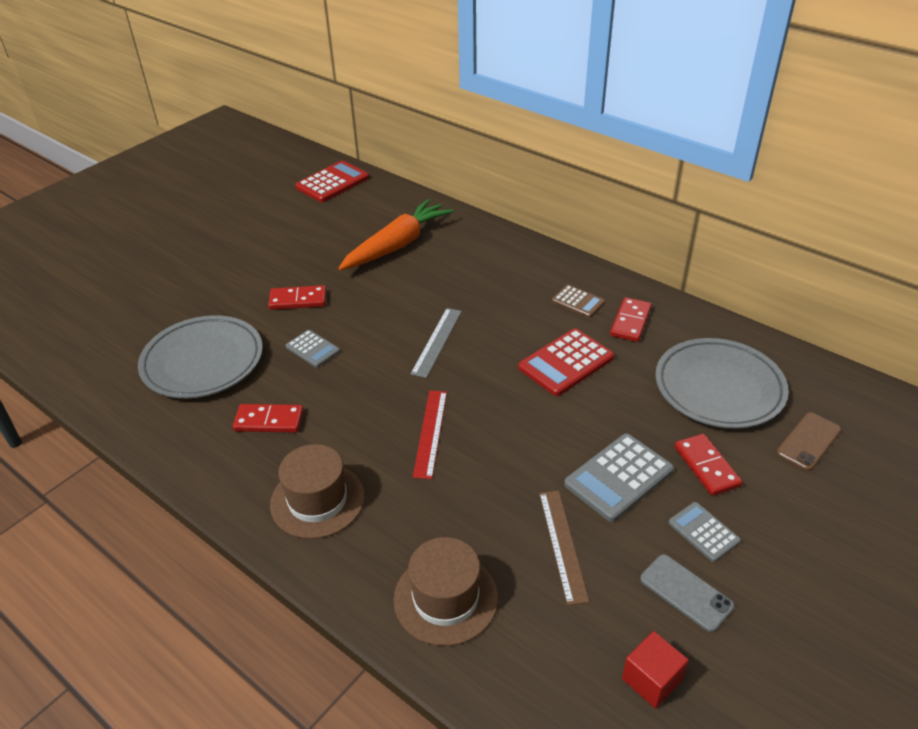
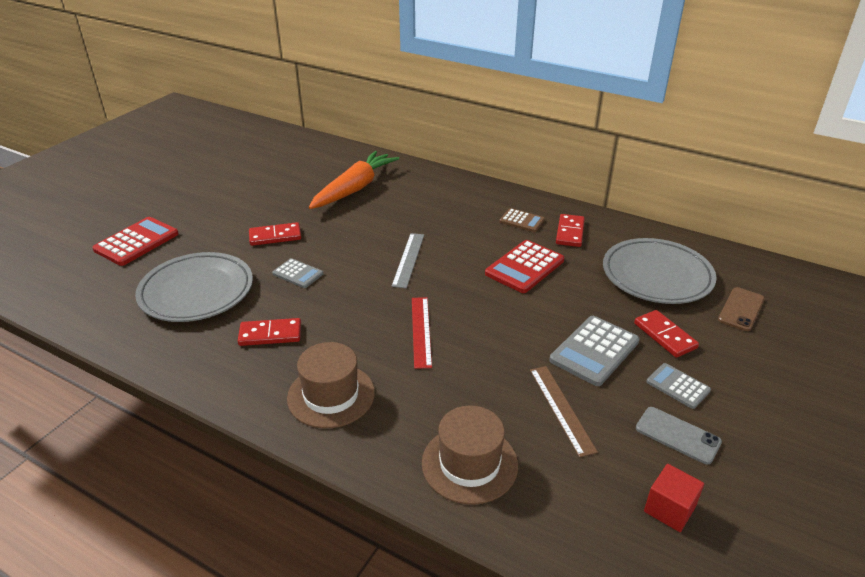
camera: 10 degrees left, 5 degrees down
(332, 183) = (285, 145): red calculator -> red calculator (136, 242)

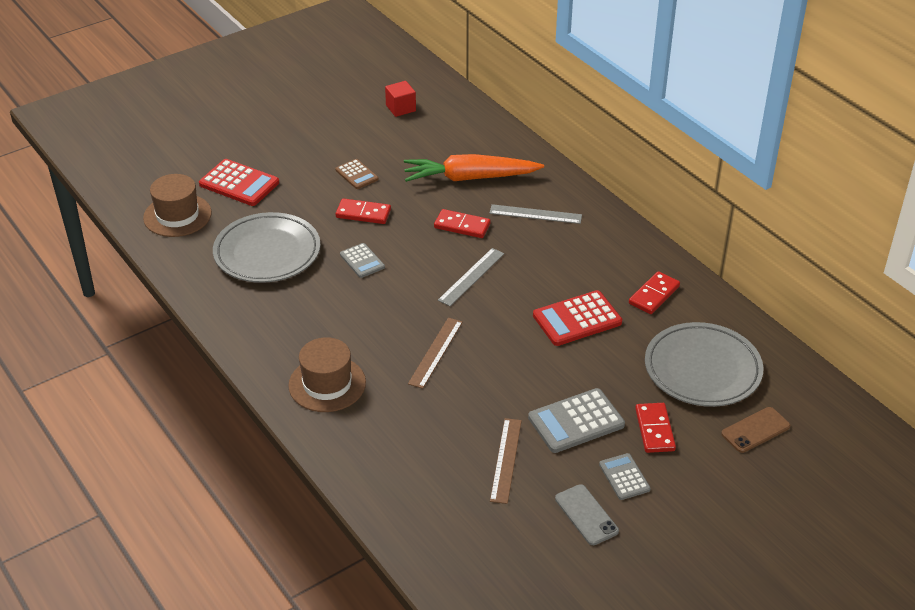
camera: 25 degrees right, 5 degrees up
(136, 242) = (239, 183): red calculator -> red calculator turned 60 degrees clockwise
(270, 334) = (307, 314): red domino -> red domino (462, 226)
(354, 189) = (470, 178): orange carrot -> orange carrot turned 150 degrees counterclockwise
(421, 331) = (435, 352): red ruler -> brown ruler
(428, 200) = (535, 214): none -> grey ruler
(469, 464) = (400, 475): brown hat -> brown hat (177, 215)
(522, 221) = (614, 266): brown calculator -> brown calculator (356, 175)
(669, 509) = (529, 563): red cube -> red cube (401, 108)

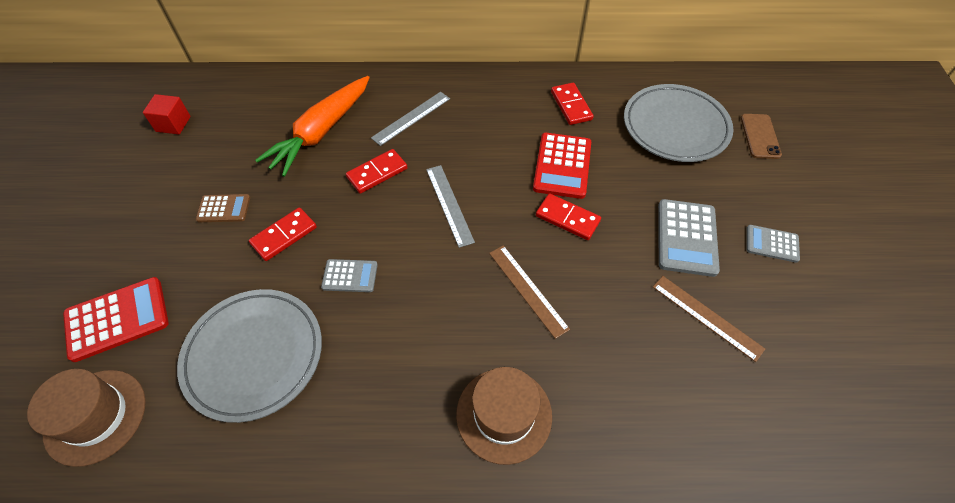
camera: 55 degrees left, 15 degrees up
(586, 515) = (806, 296): grey phone -> none
(654, 430) = (726, 193): red domino -> red domino (567, 218)

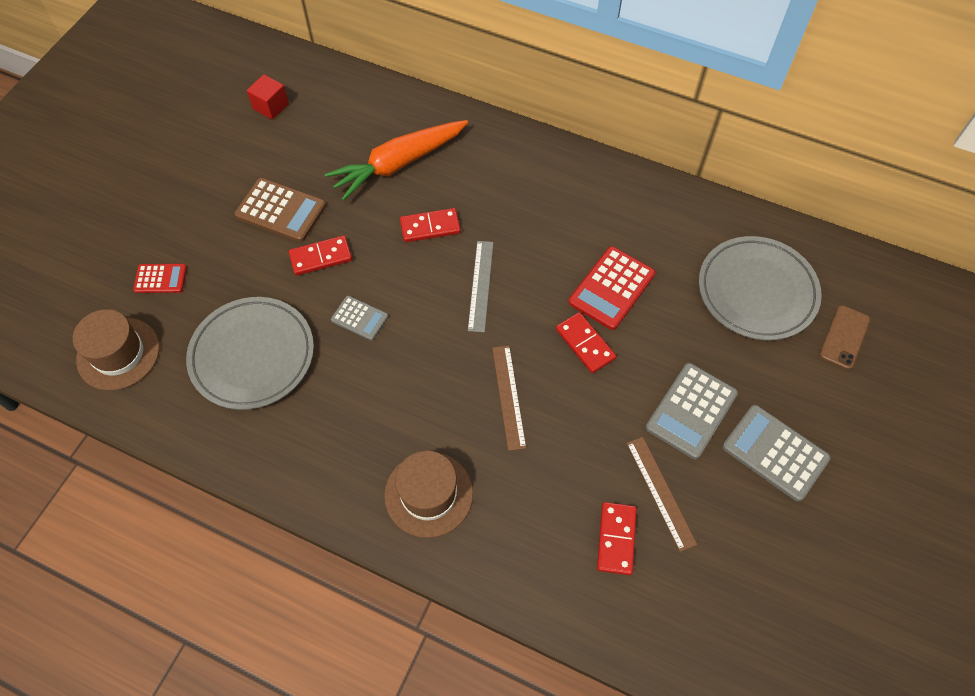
camera: 25 degrees right, 5 degrees up
(117, 319) = (160, 279): red calculator -> red calculator, size x0.59
(224, 209) = (281, 210): brown calculator -> brown calculator, size x1.69
(411, 118) = (490, 180): grey ruler -> none
(571, 105) = (659, 226): red domino -> red domino (616, 539)
(772, 244) = (775, 452): grey calculator -> grey calculator, size x1.69

